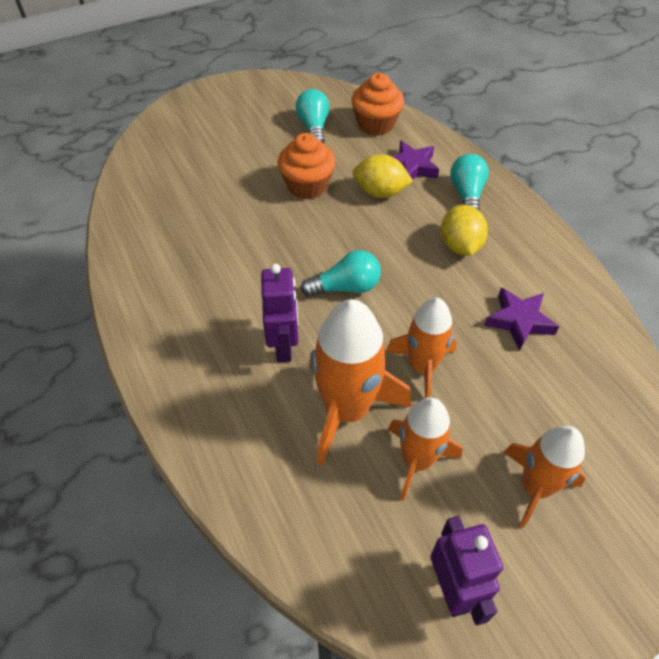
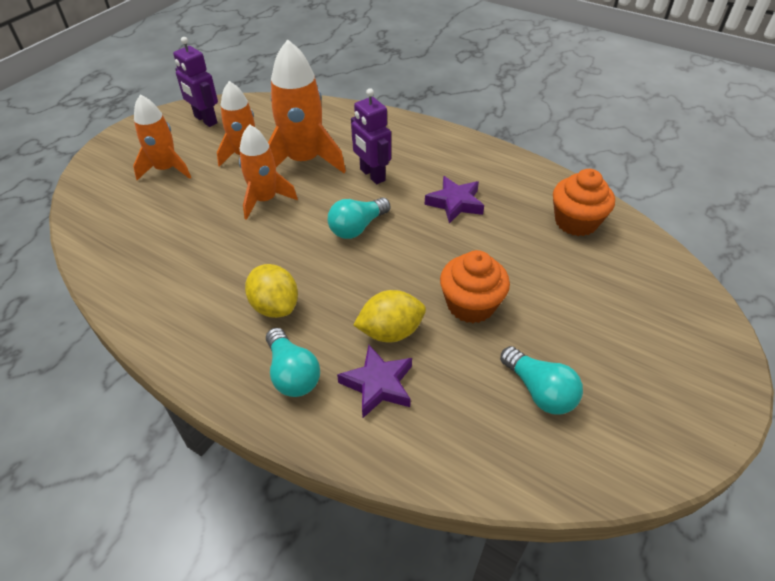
camera: 150 degrees right, 5 degrees down
(376, 124) = (469, 439): orange cupcake -> orange cupcake (576, 222)
(519, 321) = (197, 259): purple star -> purple star (455, 203)

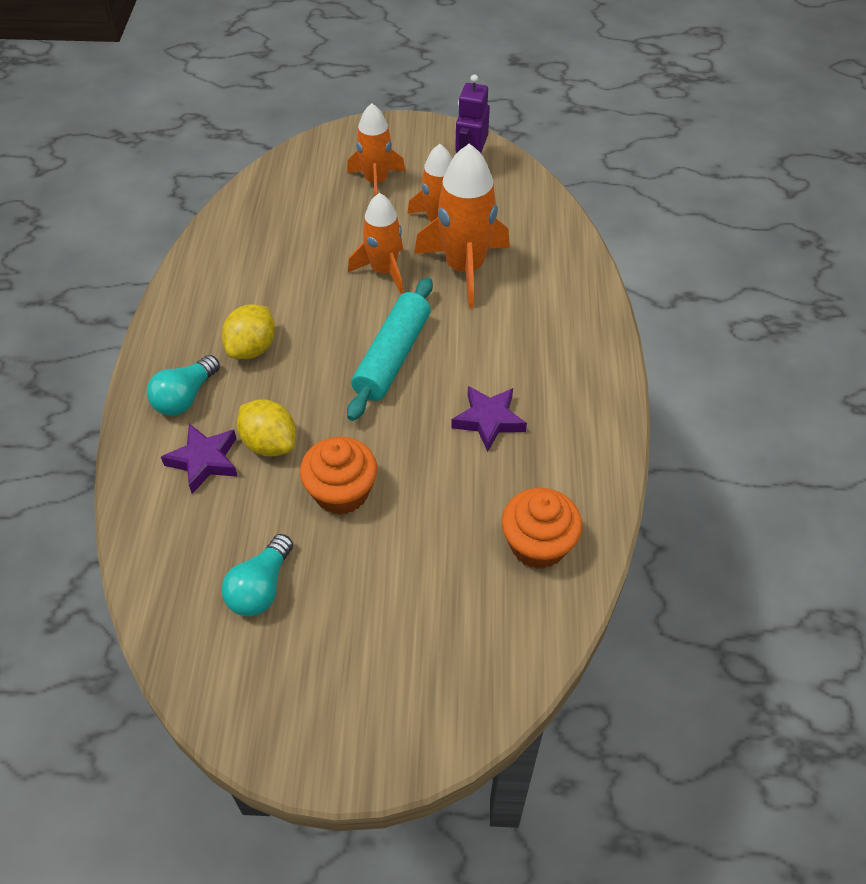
camera: 60 degrees right, 5 degrees up
(357, 227) = (392, 357): turquoise light bulb -> turquoise rolling pin
(372, 175) = (483, 331): purple robot -> none

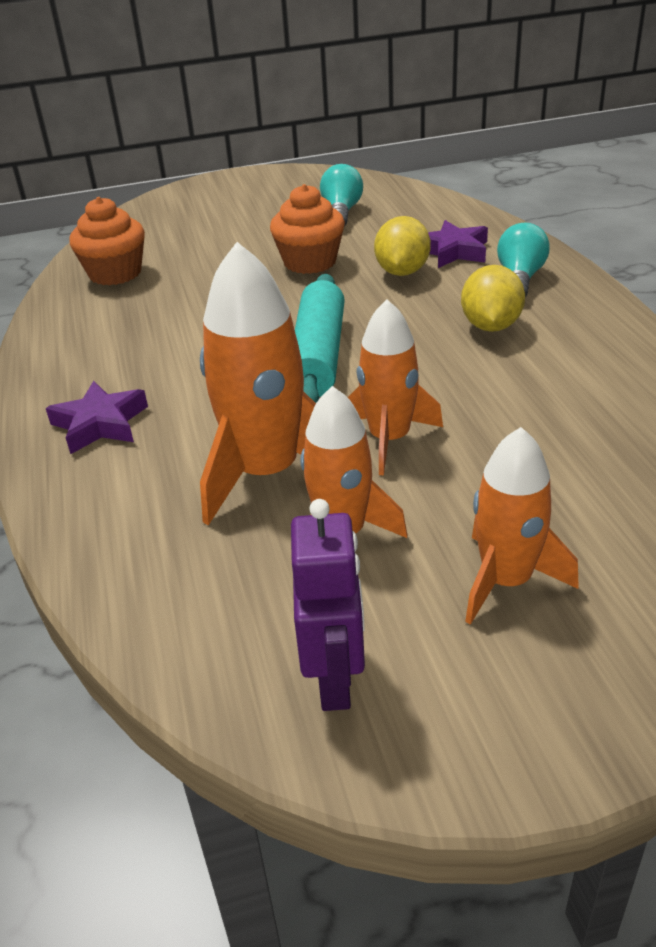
camera: 165 degrees right, 15 degrees down
(270, 443) = (402, 272): yellow lemon -> yellow lemon turned 75 degrees clockwise
(489, 420) = (182, 332): purple star -> purple star (100, 424)

